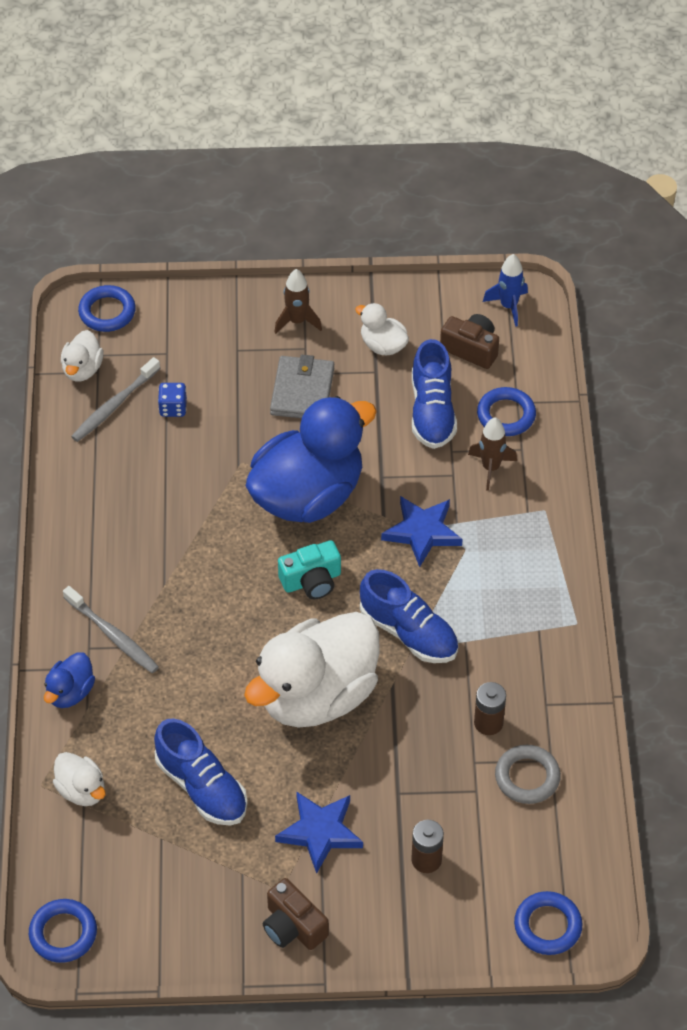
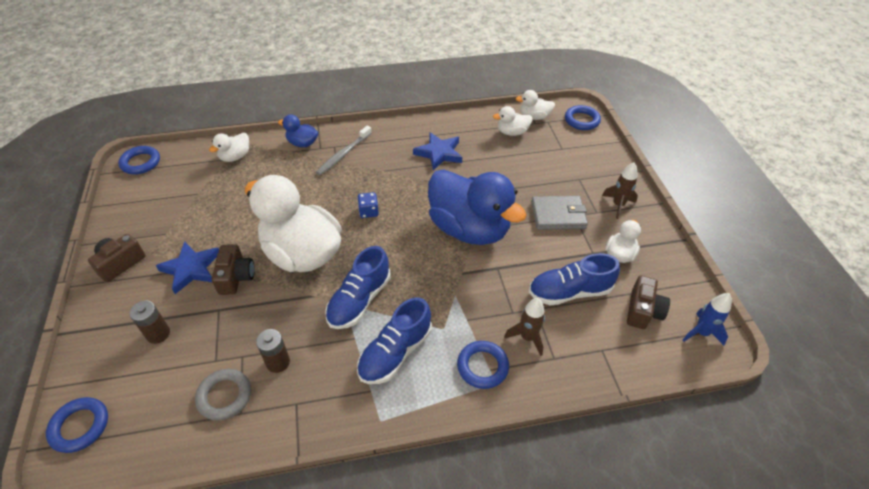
camera: 80 degrees right, 5 degrees down
(114, 406) = (512, 132): grey toothbrush -> white duck
(173, 408) = (520, 156): blue dice -> blue dice (368, 212)
(202, 787) = (233, 206): blue shoe -> blue shoe (395, 353)
(311, 581) = (397, 239): turquoise camera -> none
(345, 775) = (236, 277): none -> brown camera
(422, 532) = (452, 298): blue star -> blue star (439, 153)
(506, 415) = (585, 343): blue ring -> blue ring (482, 366)

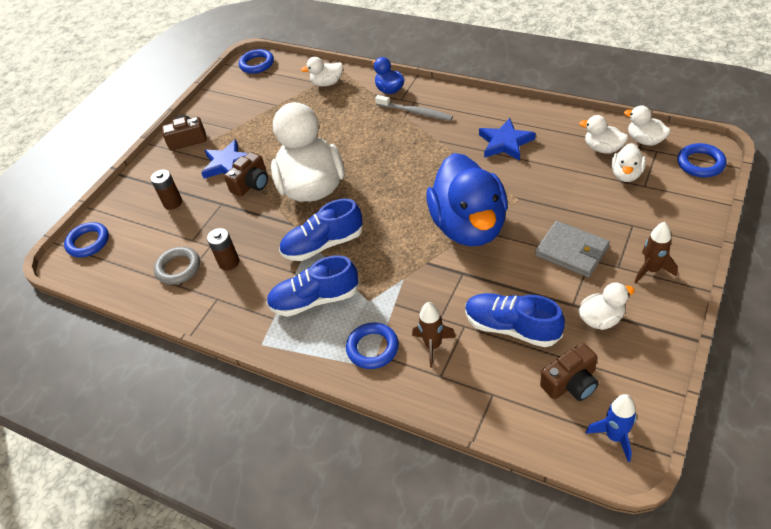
camera: 45 degrees right, 0 degrees up
(343, 154) = (415, 112): grey toothbrush -> grey toothbrush turned 135 degrees counterclockwise
(368, 212) = (393, 173): blue dice -> none
(543, 145) = (626, 174): none -> white duck

